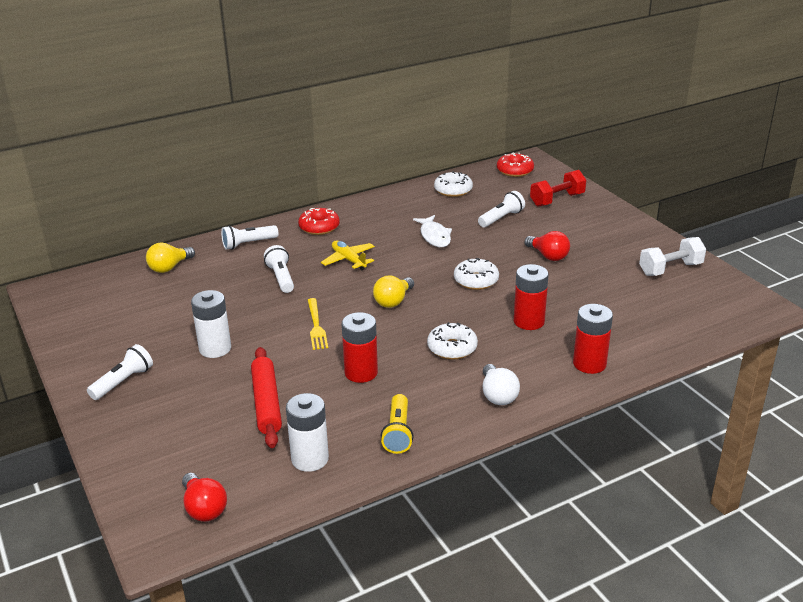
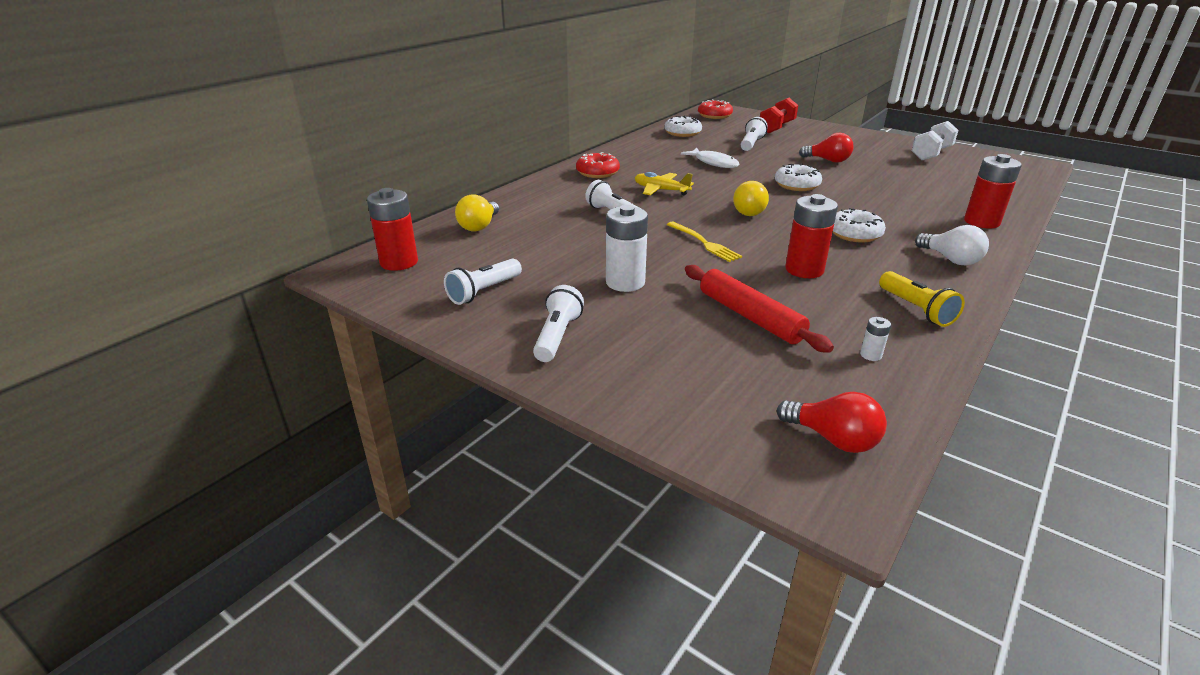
camera: 25 degrees left, 0 degrees up
(248, 244) = (542, 195): white flashlight -> white flashlight (484, 291)
(310, 459) = (870, 355): white battery -> white battery, size x0.45
(529, 321) = (886, 204): red battery -> red battery (399, 262)

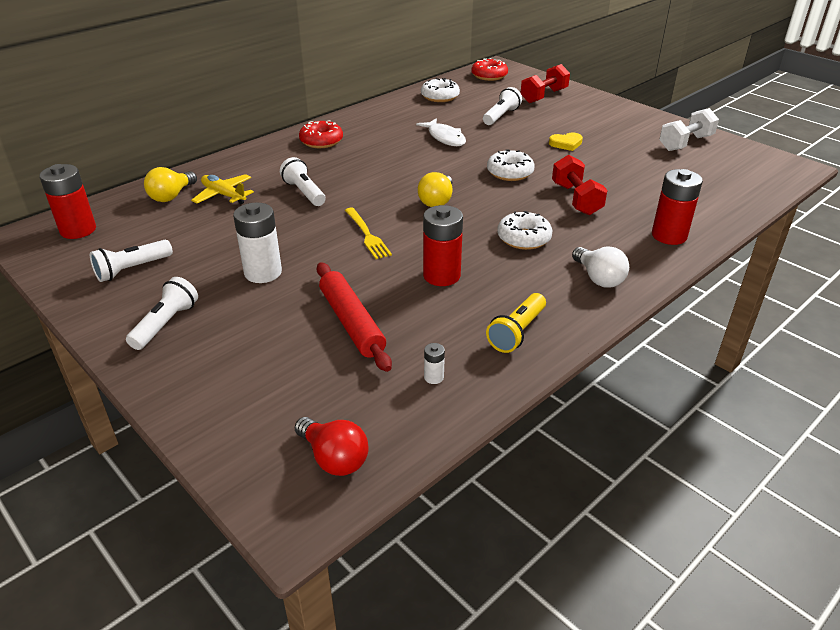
camera: 10 degrees right, 5 degrees up
(661, 190) = (368, 168): yellow plane -> yellow plane (224, 195)
(828, 160) = (566, 144): red light bulb -> yellow heart
(874, 201) = (576, 199): none -> red dumbbell
(916, 309) = (517, 332): yellow flashlight -> yellow flashlight turned 45 degrees clockwise

